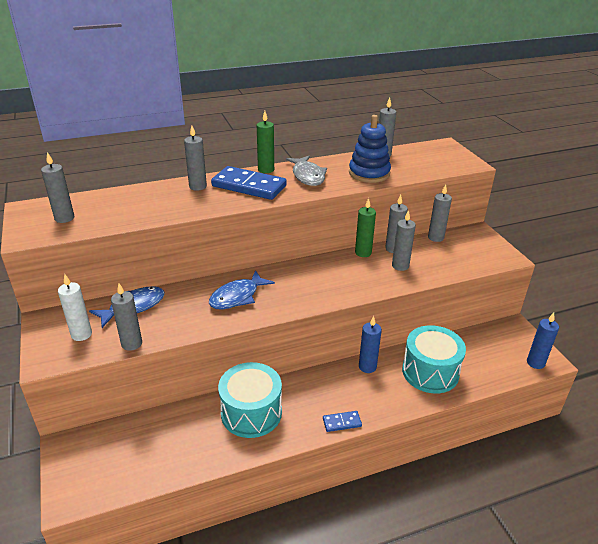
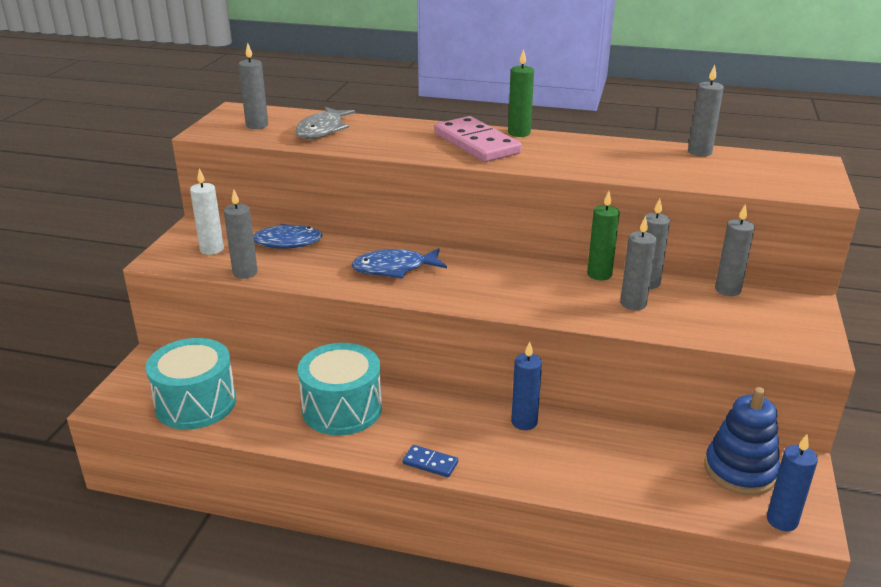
camera: 35 degrees right, 5 degrees down
(198, 186) = (419, 131): grey candle -> none
(249, 186) = (476, 143): blue domino -> pink domino
(308, 176) = (562, 150): grey fish -> grey fish (322, 130)
(369, 173) = (648, 167): blue stacking toy -> blue stacking toy (740, 470)
(430, 372) = (603, 462): turquoise drum -> turquoise drum (196, 403)

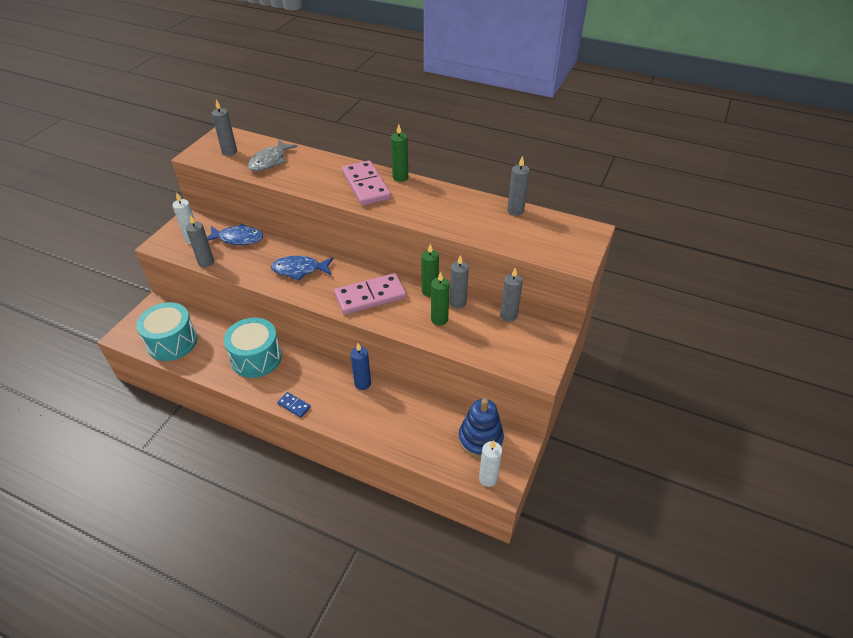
camera: 10 degrees right, 15 degrees up
(517, 288) = (370, 296): none -> pink domino
(633, 304) = (439, 319): grey candle -> green candle
(782, 520) = (488, 478): blue candle -> white candle

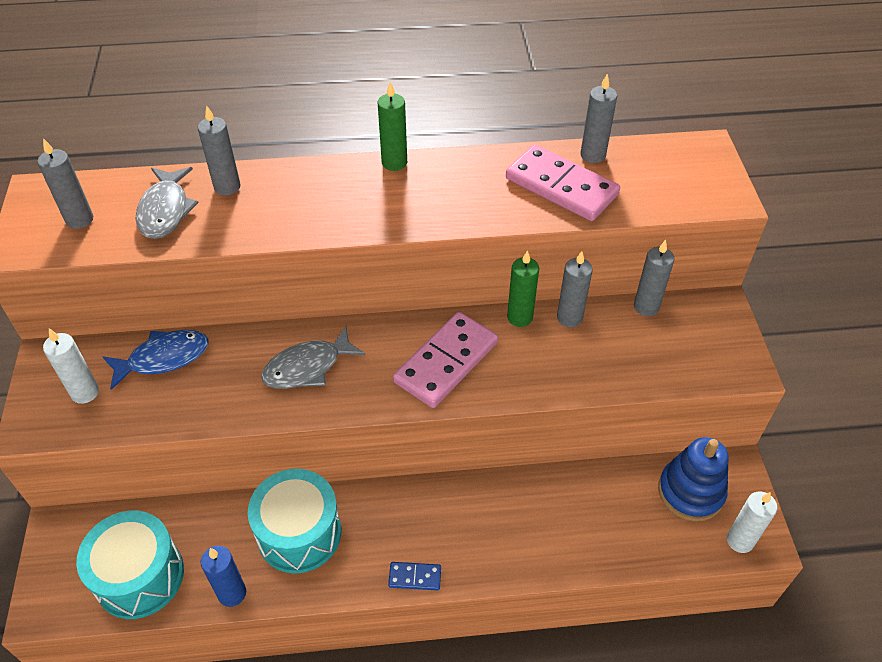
camera: 30 degrees left, 5 degrees up
(206, 262) = (143, 422): grey candle -> grey candle (227, 187)
(300, 270) = (307, 367): blue fish -> grey fish
(362, 383) = (483, 493): blue candle -> blue candle (232, 593)
(366, 185) = (355, 195): pink domino -> pink domino (561, 187)
(439, 319) = (566, 354): green candle -> none

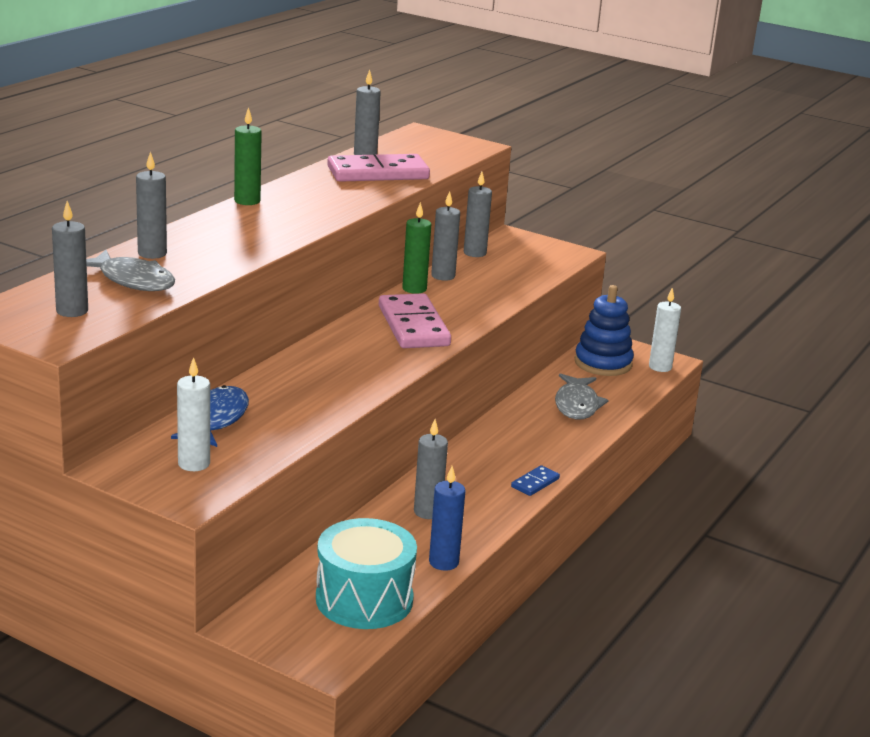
camera: 55 degrees left, 25 degrees down
(299, 533) = (427, 512): turquoise drum -> grey candle
(307, 367) = (331, 371): grey fish -> grey fish (577, 405)

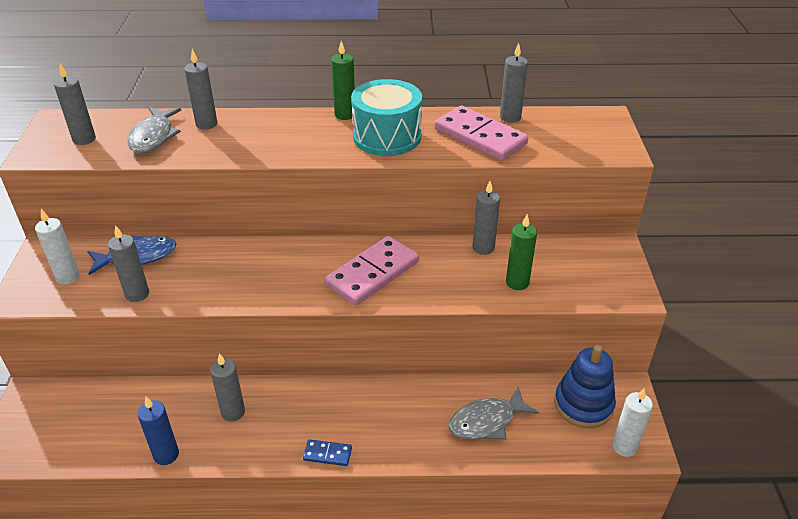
camera: 60 degrees right, 15 degrees up
(364, 599) = (90, 435): turquoise drum -> turquoise drum (387, 137)
(414, 289) = (440, 245): green candle -> green candle (517, 282)
(475, 253) = (551, 244): grey candle -> grey candle (137, 294)

